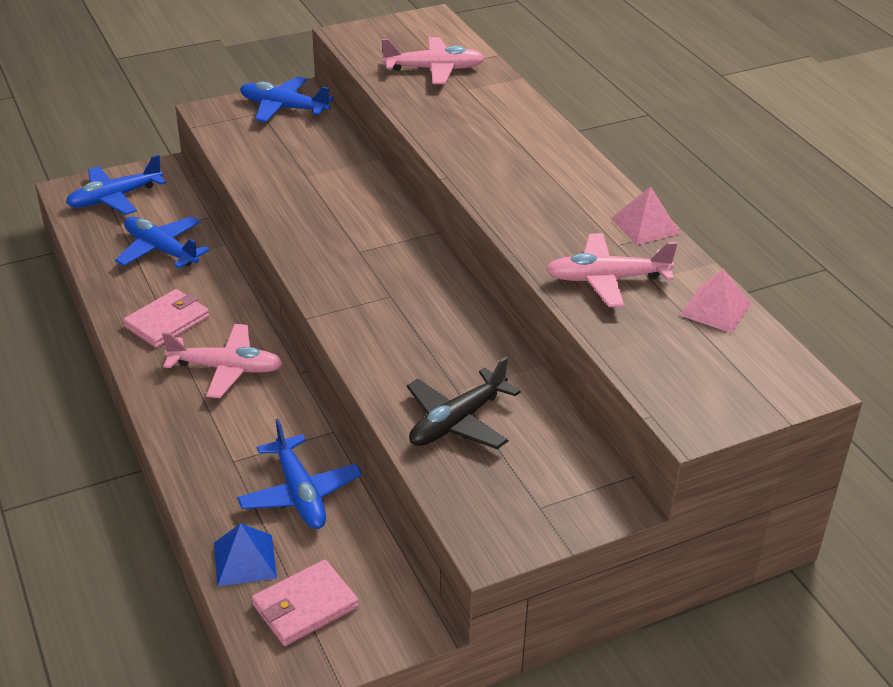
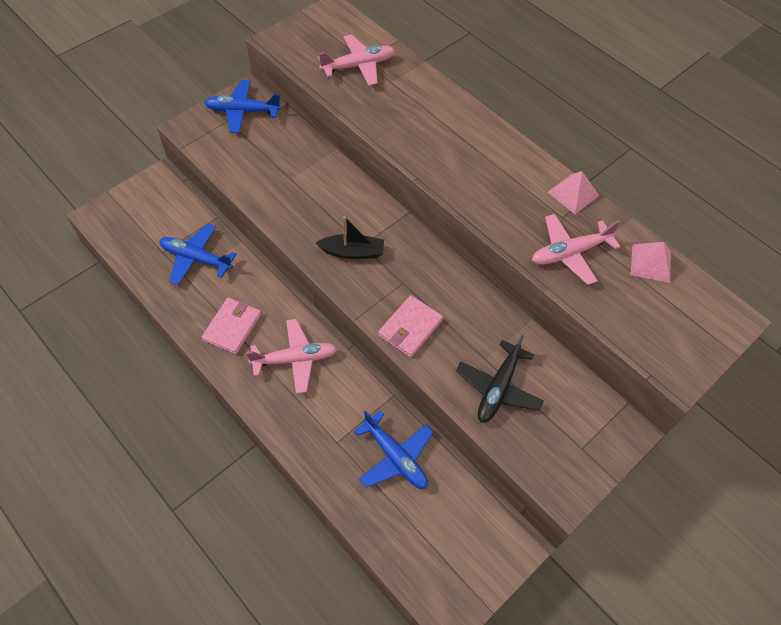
camera: 20 degrees left, 20 degrees up
(114, 198) = (136, 215): blue plane -> none
(244, 560) = (383, 526): blue pyramid -> none
(305, 606) = (440, 552): pink wallet -> pink wallet (410, 328)
(343, 255) = (352, 252): none -> black boat

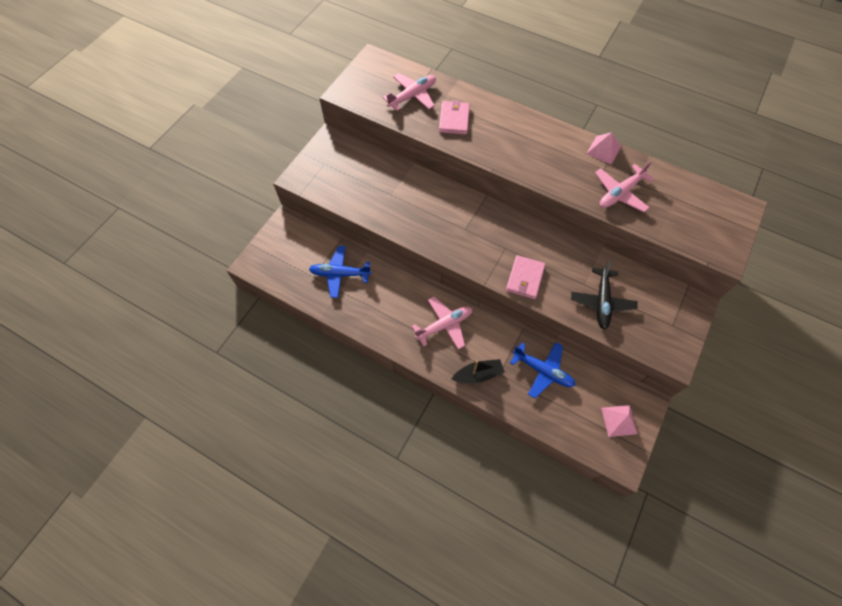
camera: 15 degrees left, 5 degrees up
(232, 327) = (390, 316): pink wallet -> pink wallet (454, 119)
(242, 111) = (332, 154): blue plane -> none
(352, 252) = (461, 236): black boat -> black boat (478, 374)
(651, 263) = (675, 184): pink pyramid -> pink pyramid (619, 420)

